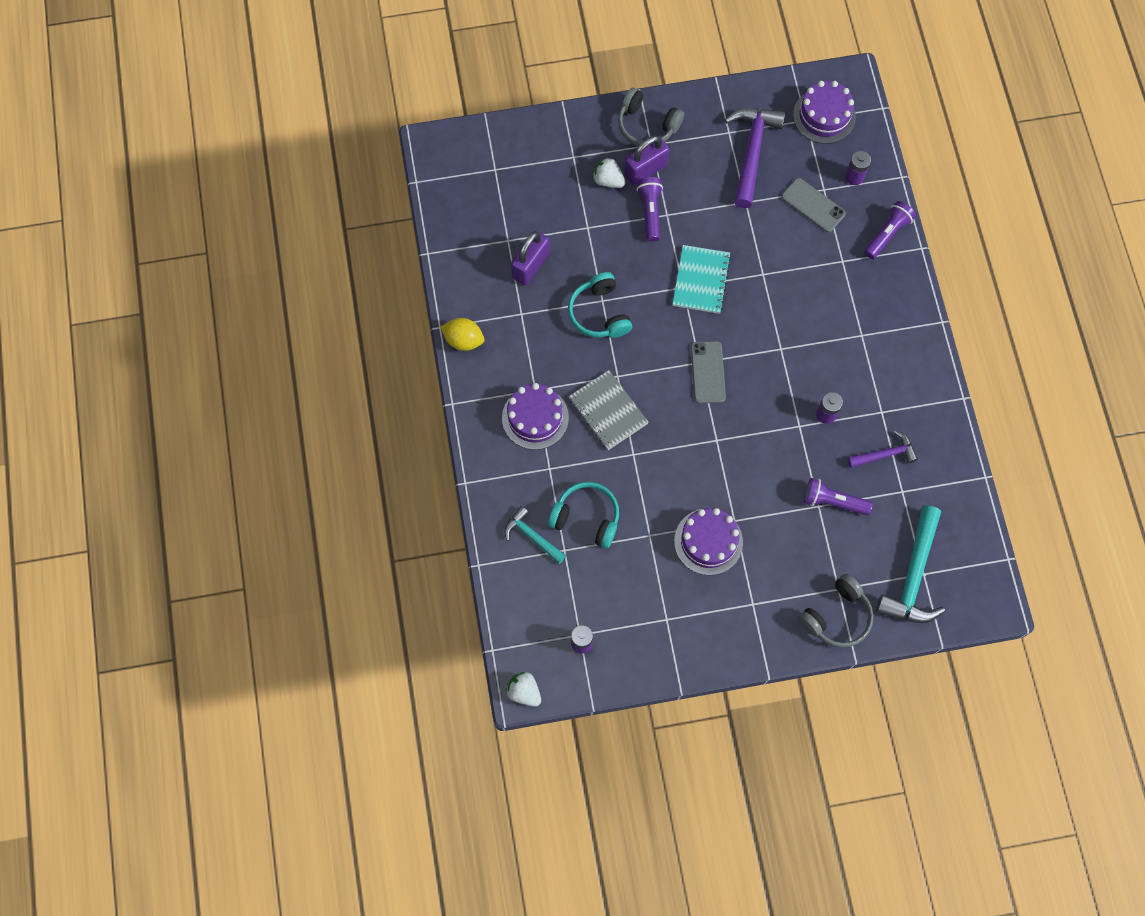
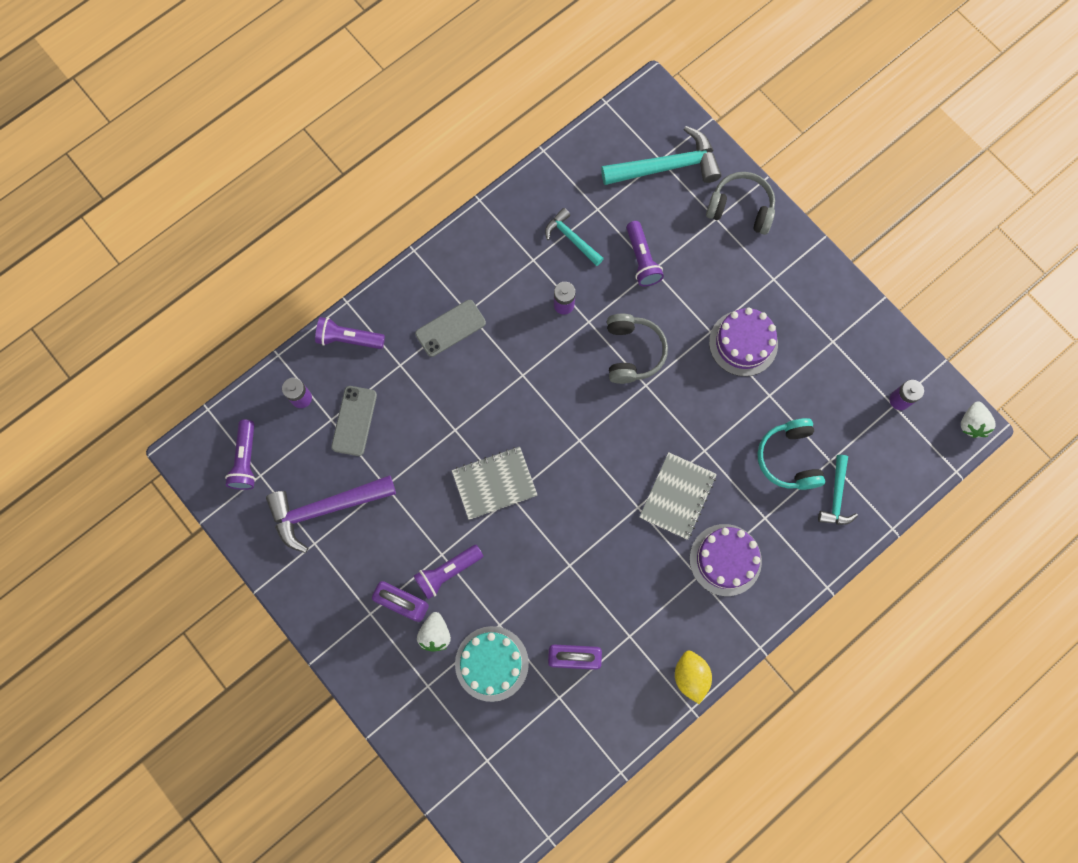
camera: 120 degrees left, 5 degrees up
(562, 207) = (491, 663): none -> turquoise cake
(599, 313) = (584, 560): turquoise headphones -> none
(647, 125) = (350, 630): grey headphones -> grey headphones (632, 352)
(701, 280) = (494, 483): turquoise notebook -> grey notebook
(707, 372) = (585, 427): grey phone -> grey phone (450, 328)
(824, 116) = (246, 460): purple cake -> purple flashlight
(885, 454) = (571, 238): purple hammer -> turquoise hammer

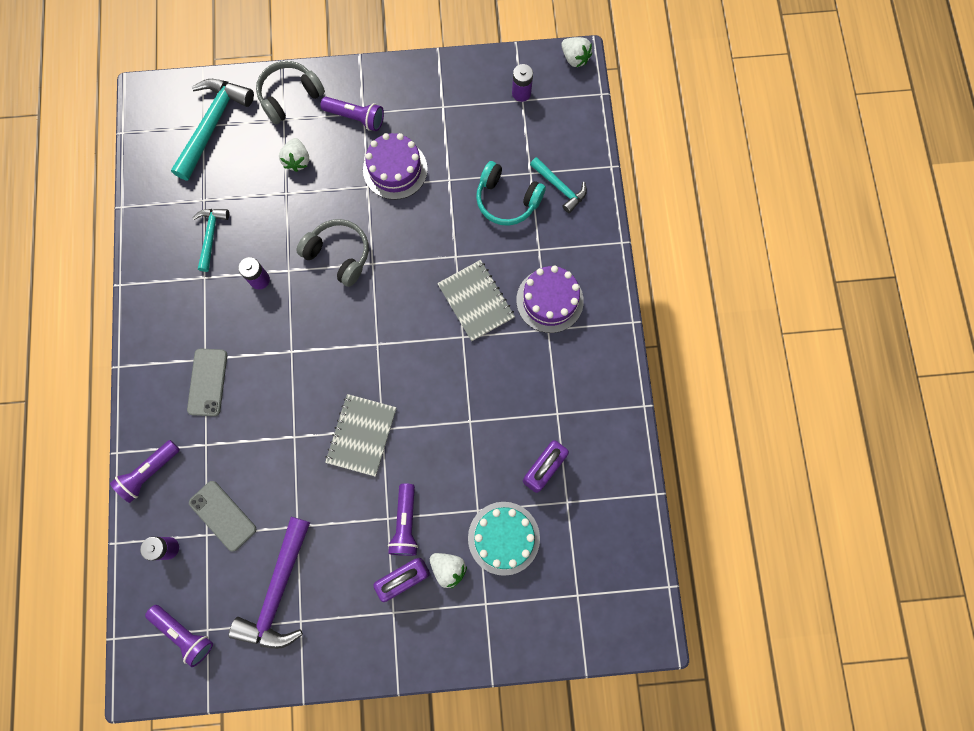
camera: 55 degrees left, 0 degrees up
(571, 238) = (211, 236): turquoise hammer -> turquoise hammer turned 105 degrees clockwise
(642, 260) = (271, 196): purple flashlight -> purple flashlight (356, 118)
(688, 257) = (297, 160): none -> white strawberry
(690, 676) = (619, 389): yellow lemon -> none

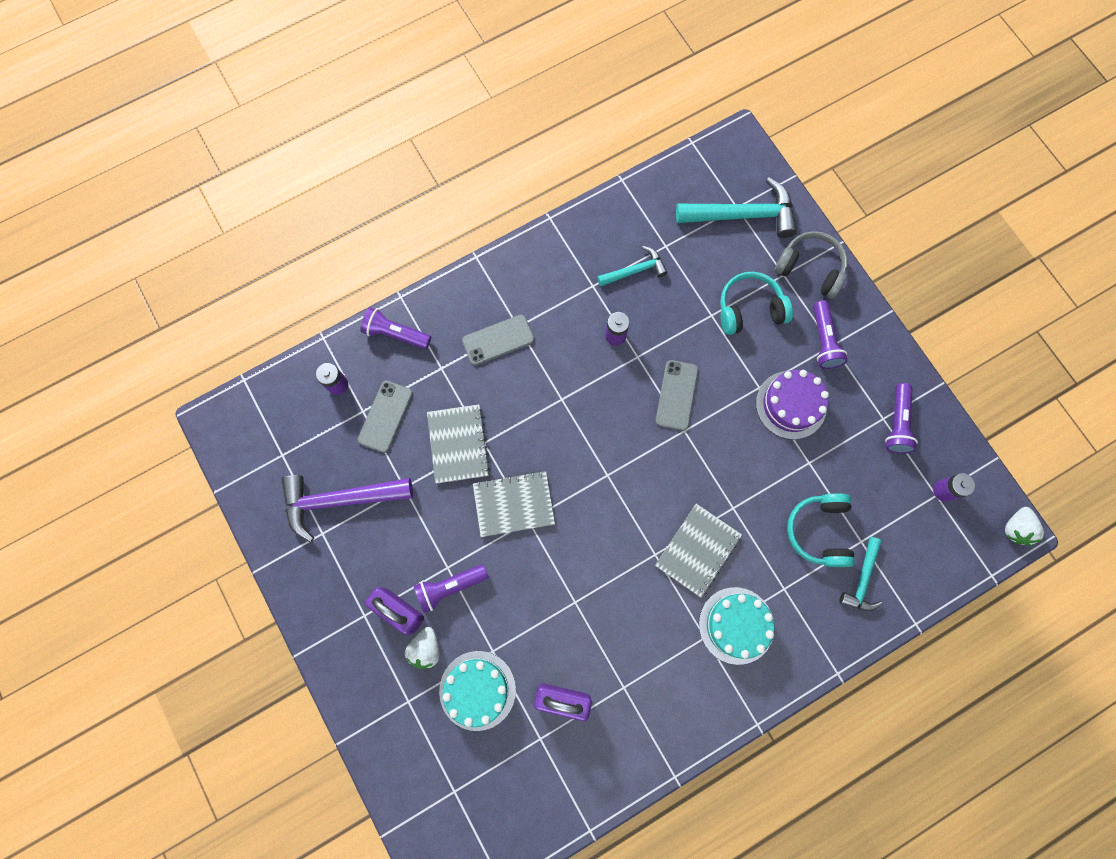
camera: 65 degrees right, 0 degrees up
(184, 633) = (271, 437): purple flashlight -> purple flashlight (897, 423)
(283, 460) = (458, 444): none -> grey notebook
(297, 160) = (749, 309): white strawberry -> turquoise headphones
(339, 255) = (676, 395): grey headphones -> grey phone
(549, 300) = (736, 625): purple cake -> turquoise cake

